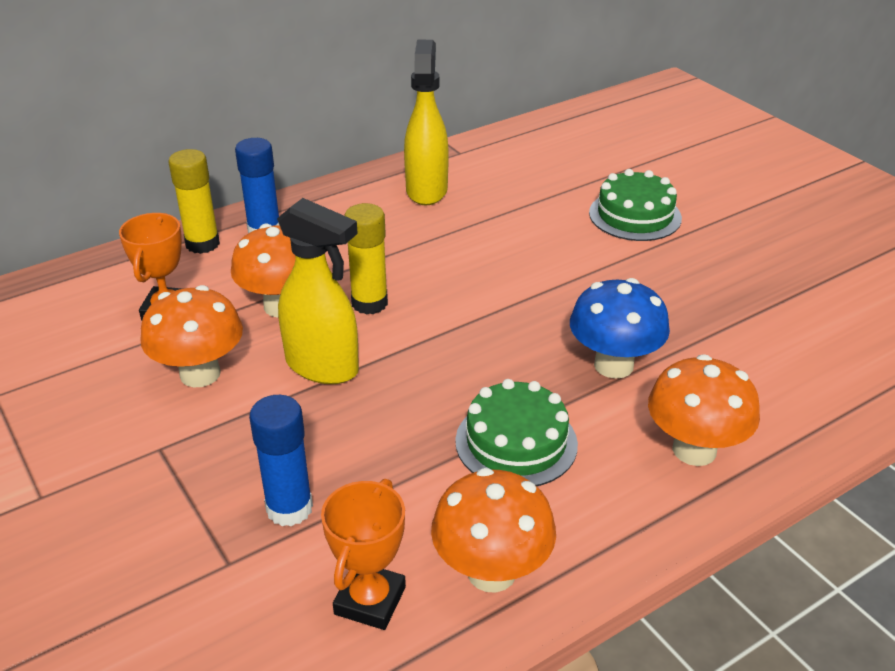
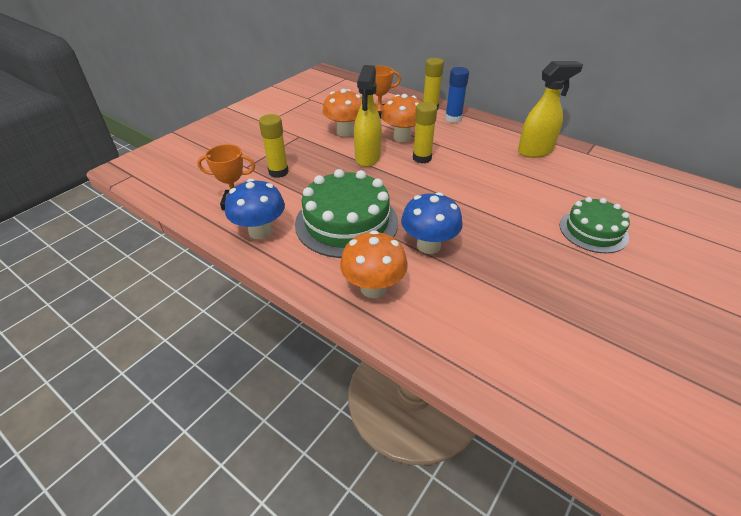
camera: 70 degrees right, 5 degrees up
(289, 508) = (278, 172): blue glue stick -> yellow glue stick
(491, 572) = (260, 231): orange mushroom -> blue mushroom
(516, 442) = (346, 222): green cake -> green cake, size x1.61

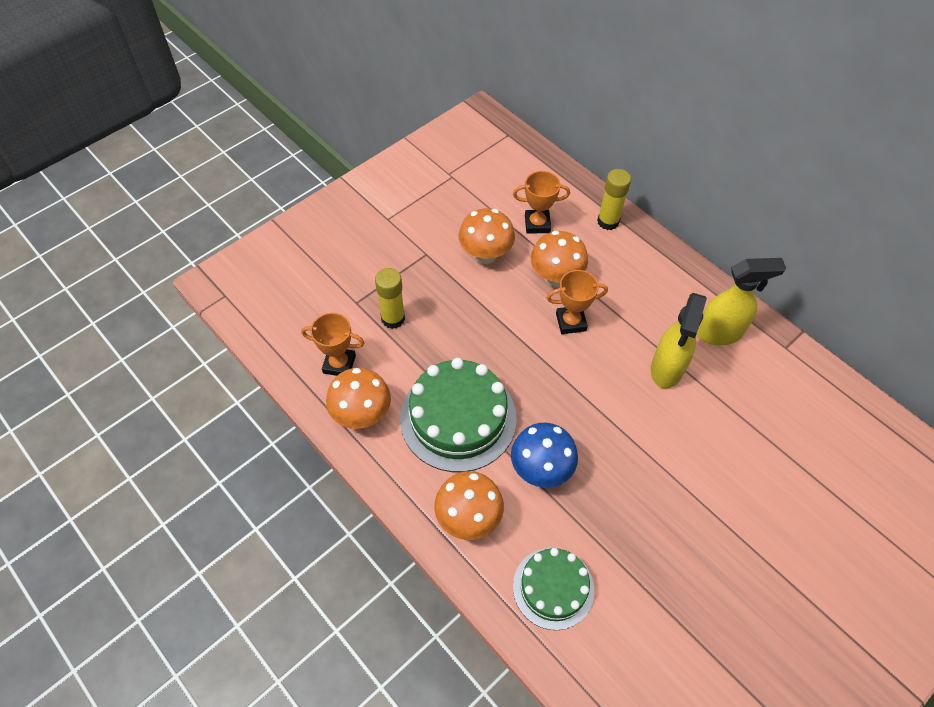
camera: 10 degrees right, 15 degrees up
(260, 231) = (362, 415): blue mushroom -> orange mushroom
(367, 158) = (504, 310): yellow spray bottle -> yellow spray bottle (666, 369)
(422, 158) = (571, 322): yellow glue stick -> orange trophy
(453, 119) = (632, 249): blue glue stick -> none
(593, 231) = (735, 481): green cake -> green cake (553, 588)

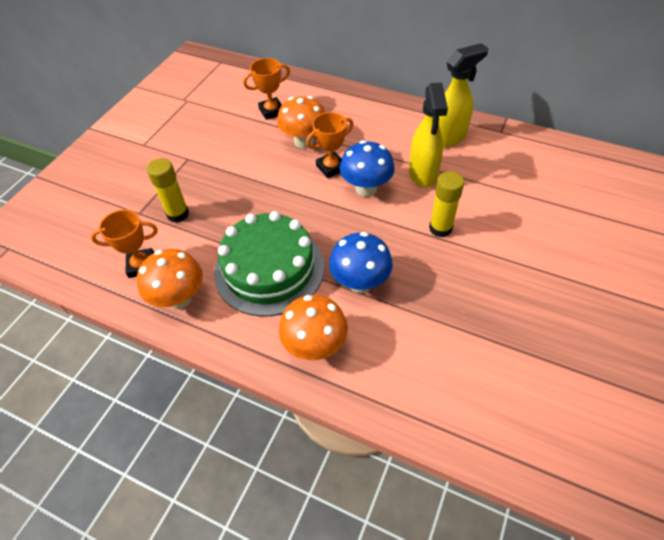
camera: 20 degrees left, 5 degrees down
(485, 254) = (239, 144): orange mushroom -> none
(553, 588) = (417, 373): green cake -> none
(596, 363) = (366, 188): none -> blue mushroom
(608, 221) = (326, 93): yellow glue stick -> yellow glue stick (440, 228)

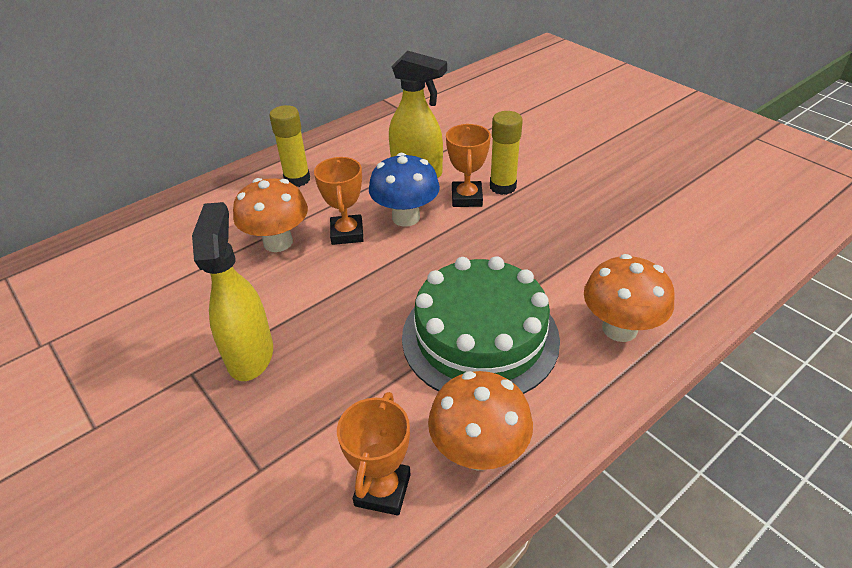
camera: 65 degrees left, 10 degrees down
(178, 214) = (305, 414): yellow glue stick -> yellow glue stick (297, 179)
(271, 111) = (186, 255): orange trophy -> orange trophy (466, 198)
(360, 282) = (544, 265): blue mushroom -> none
(448, 138) = (378, 139): yellow spray bottle -> yellow spray bottle (250, 354)

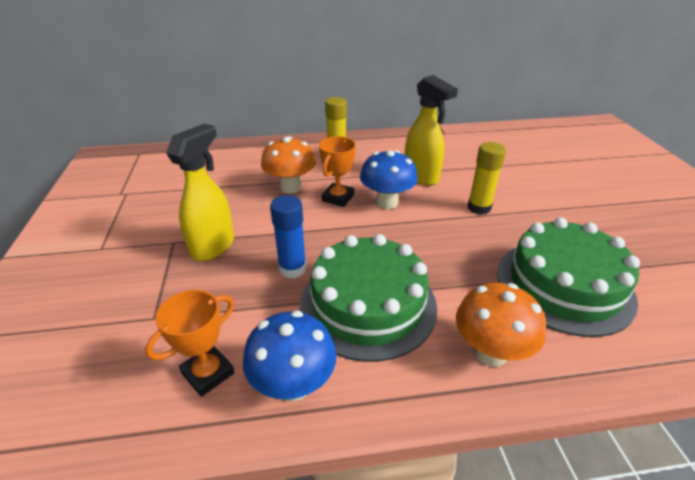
camera: 30 degrees right, 5 degrees down
(370, 337) = (292, 269): none -> blue glue stick
(466, 198) = (443, 205): orange trophy -> none
(478, 452) = (293, 385): orange mushroom -> blue mushroom
(631, 236) = (564, 285): none -> green cake

